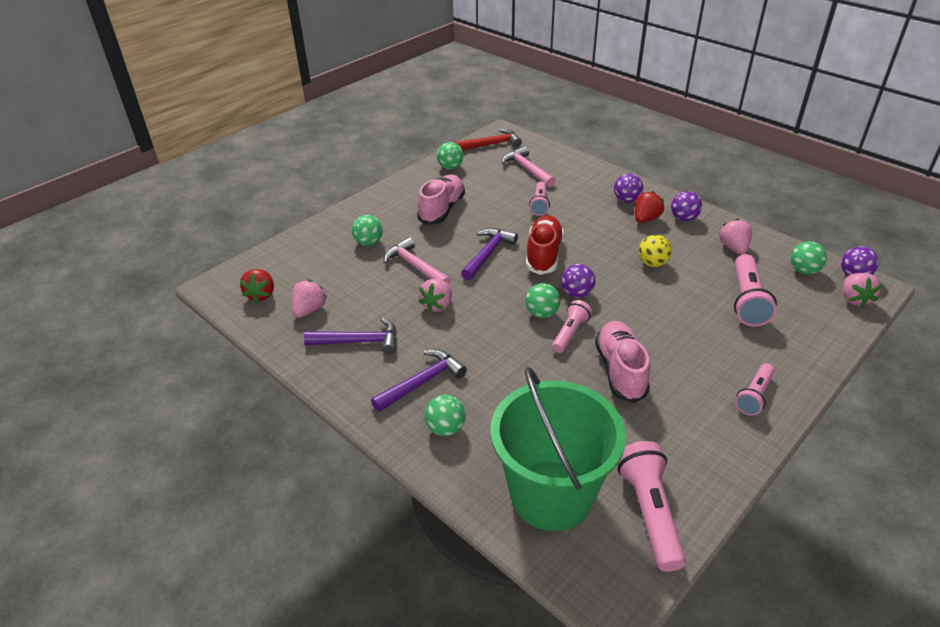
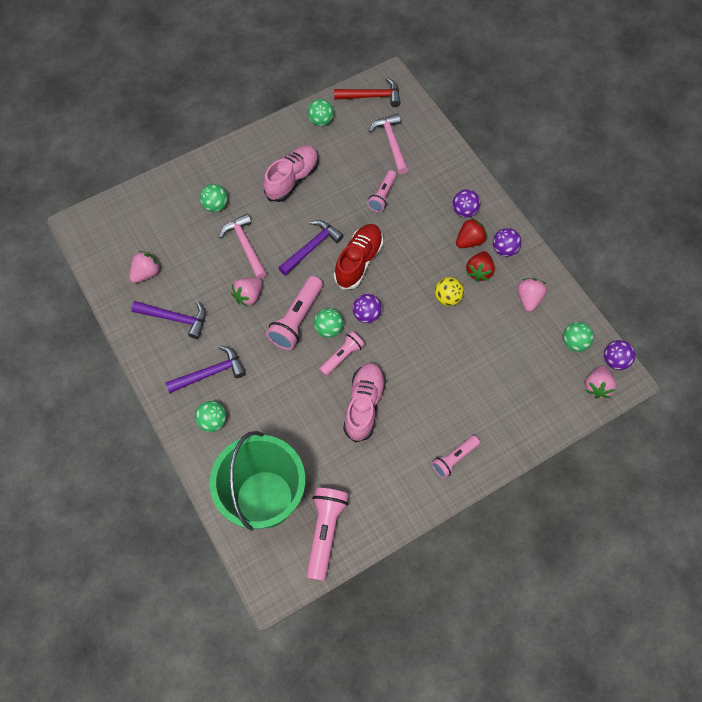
camera: 15 degrees right, 25 degrees up
(261, 295) = (112, 245): red strawberry -> red strawberry (479, 271)
(747, 300) = (505, 362): pink flashlight -> pink flashlight (296, 319)

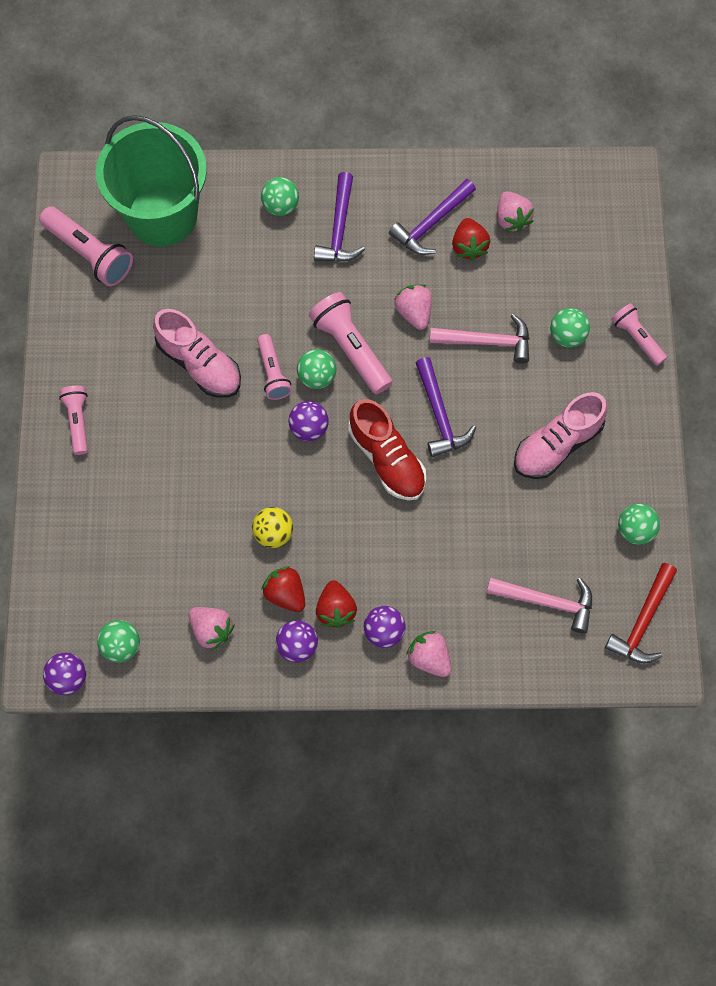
camera: 120 degrees right, 5 degrees up
(181, 288) = (469, 246): none -> red strawberry
(292, 179) = (557, 445): pink shoe -> pink shoe turned 75 degrees clockwise
(382, 196) = (467, 541): pink flashlight -> pink flashlight (637, 338)
(597, 386) = (52, 633): pink strawberry -> pink strawberry (429, 658)

